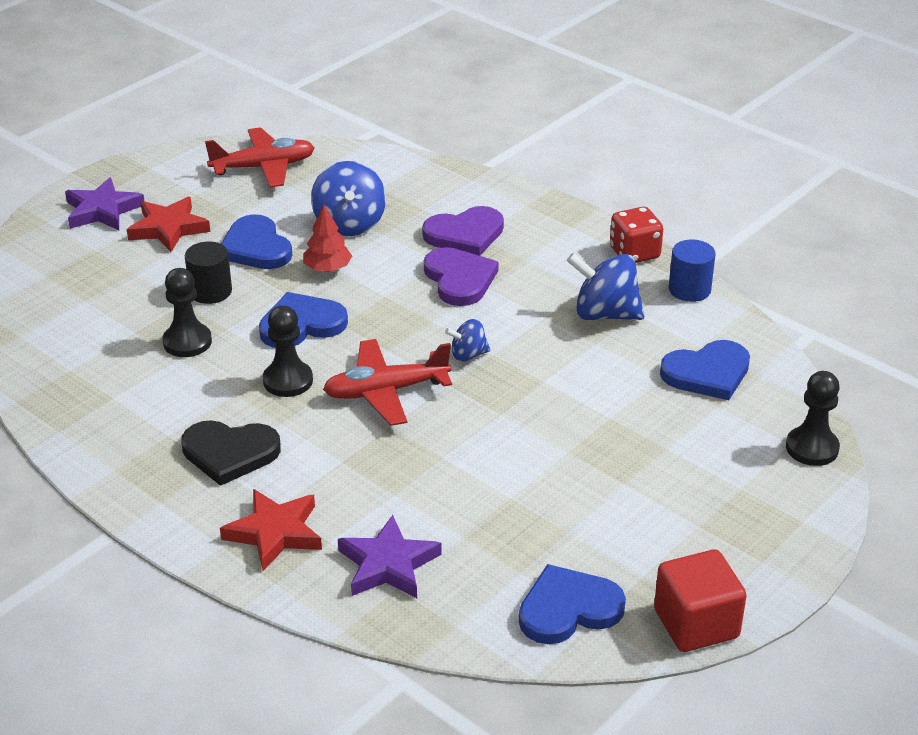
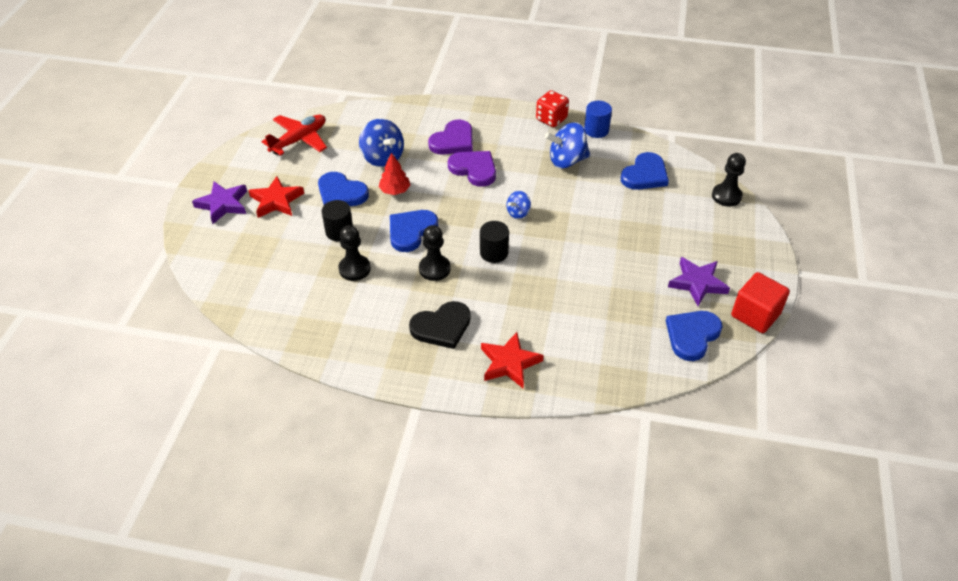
camera: 30 degrees left, 10 degrees up
(386, 391) = (494, 253): red plane -> black cylinder
(388, 564) = (584, 353): purple star -> purple star (697, 283)

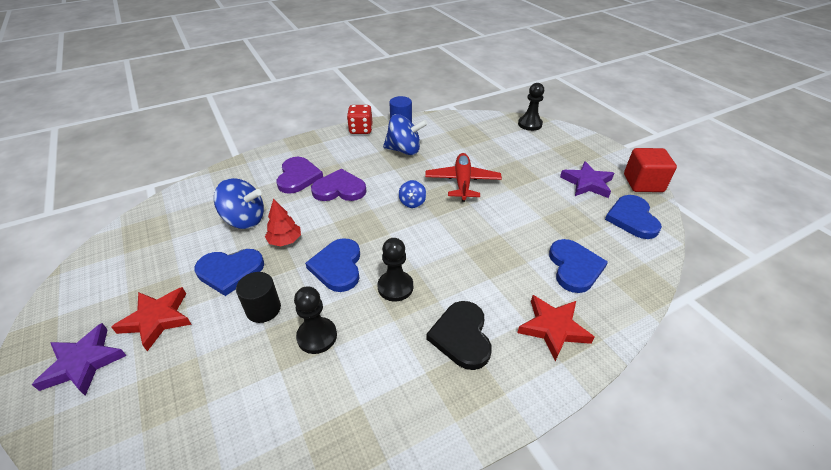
camera: 40 degrees left, 5 degrees down
(299, 140) = (134, 246): red plane -> red plane (462, 182)
(442, 327) = (461, 336): black heart -> black heart turned 150 degrees clockwise
(494, 253) = (429, 243): black cylinder -> none
(567, 161) = (404, 150): blue spinning top -> blue spinning top turned 120 degrees counterclockwise
(645, 175) = (467, 135): blue heart -> blue heart (574, 267)

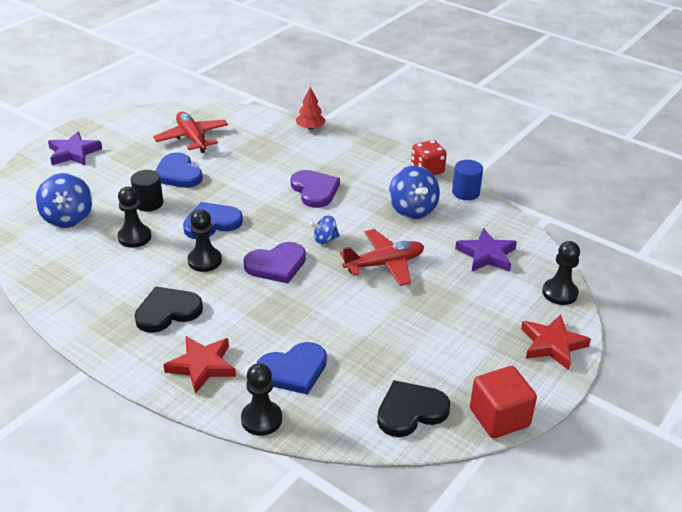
camera: 65 degrees right, 5 degrees down
(157, 319) = (118, 163): red star -> red star (552, 345)
(175, 244) = (192, 138): none -> red plane
(245, 220) = (239, 157): blue spinning top -> blue spinning top (68, 218)
(285, 240) = (226, 186): red tree -> red tree (310, 128)
(298, 177) = (316, 161): purple heart -> purple heart (276, 265)
(587, 183) = (458, 364): purple star -> purple star (486, 255)
(632, 219) = (410, 411): blue heart -> black heart
(632, 304) = (261, 419): none -> black pawn

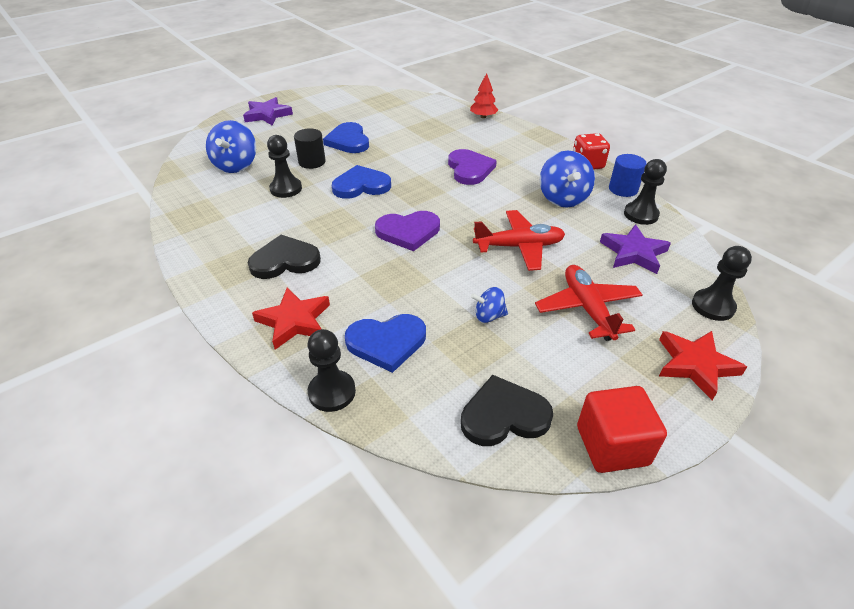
camera: 15 degrees right, 5 degrees up
(192, 138) = (373, 114): red plane -> red plane (587, 308)
(204, 261) = (340, 218): black pawn -> black pawn (641, 214)
(325, 239) = (465, 214): blue spinning top -> blue spinning top (488, 316)

